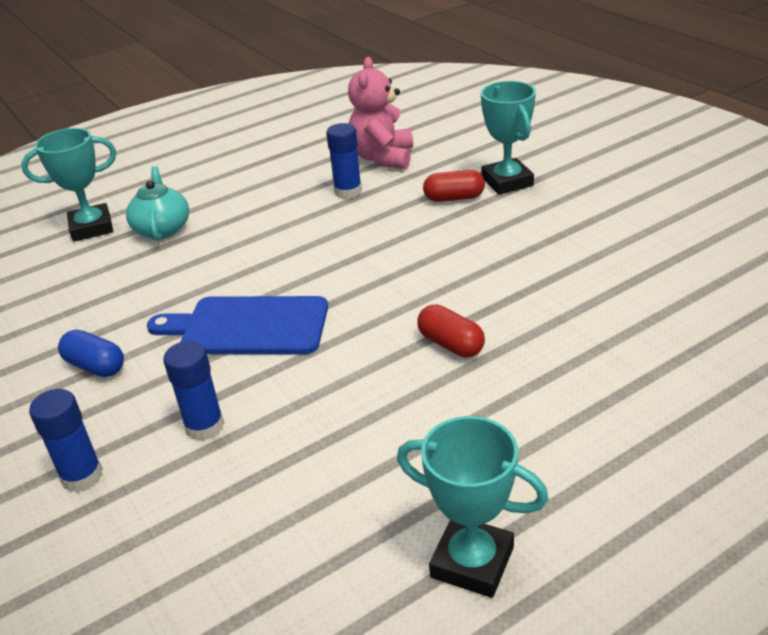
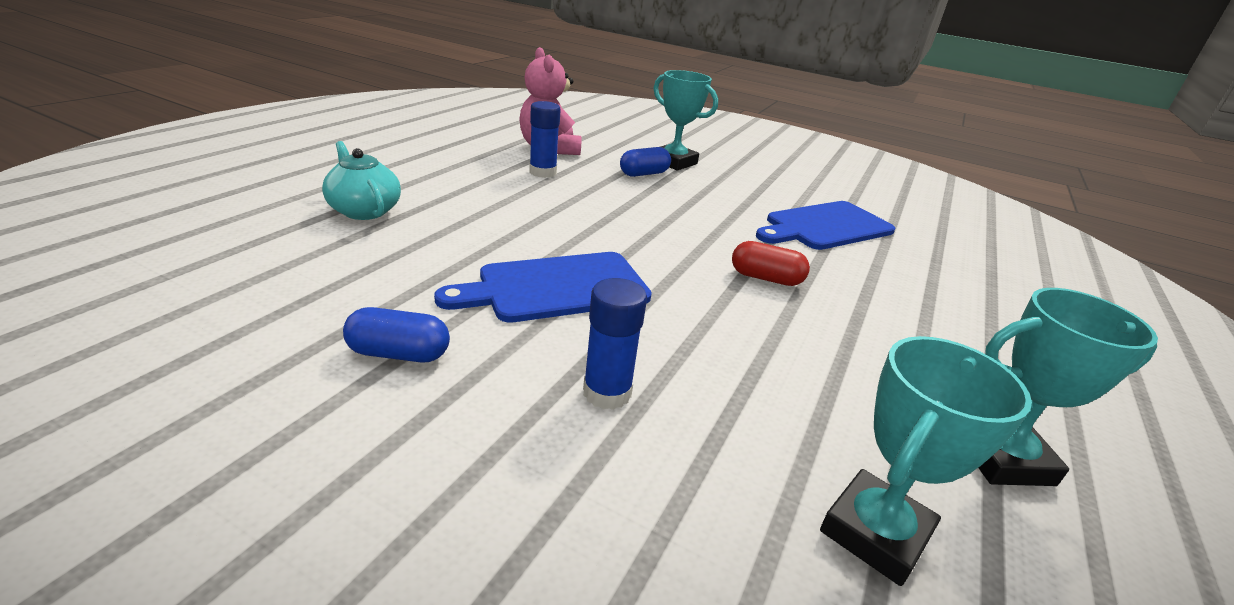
camera: 35 degrees left, 5 degrees down
(82, 476) = (499, 489): blue glue stick -> none
(91, 228) = (264, 214): turquoise trophy -> turquoise trophy (875, 533)
(454, 198) = (644, 174): red capsule -> blue capsule
(598, 288) = (825, 227): none -> blue cutting board

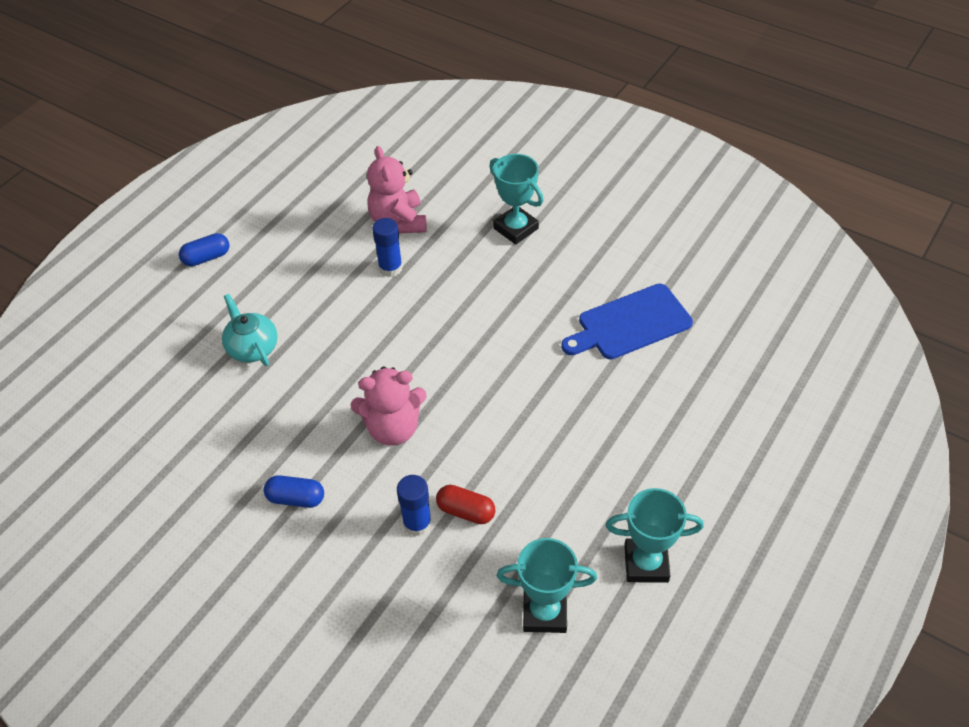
camera: 10 degrees right, 20 degrees up
(556, 288) = (393, 428): blue cutting board -> pink teddy bear
(644, 174) = (482, 256): blue capsule -> blue capsule (206, 257)
(765, 278) = (552, 402): red capsule -> red capsule (466, 511)
(875, 533) = (544, 612): turquoise trophy -> turquoise trophy turned 45 degrees clockwise

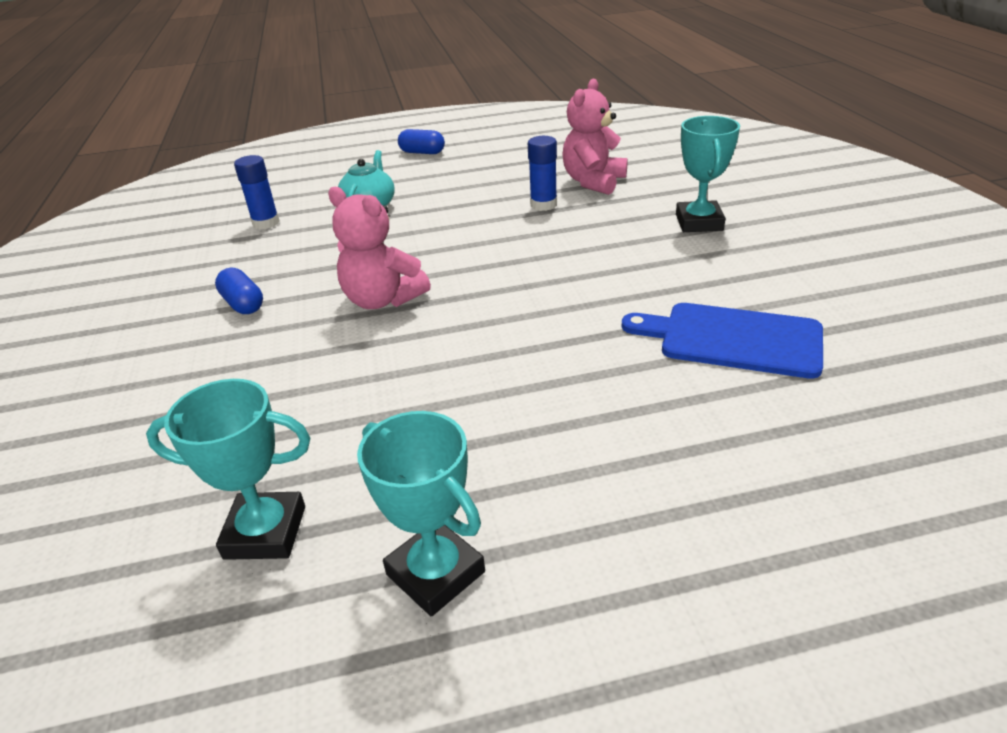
camera: 45 degrees right, 15 degrees down
(417, 523) = (290, 375): blue glue stick -> blue glue stick (266, 223)
(466, 511) = (340, 392): red capsule -> none
(544, 612) = (265, 532): turquoise trophy -> turquoise trophy turned 45 degrees counterclockwise

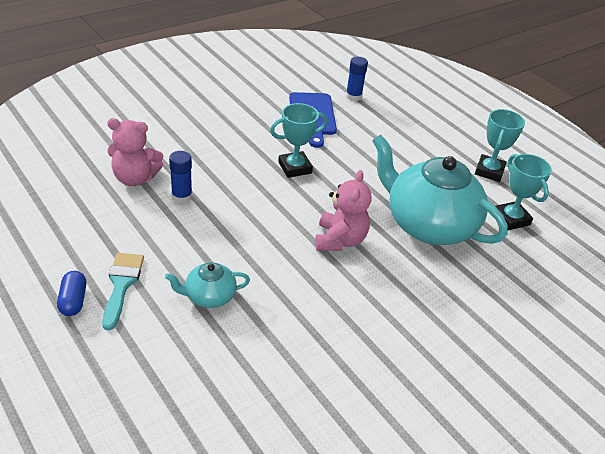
camera: 120 degrees left, 5 degrees up
(243, 304) = (380, 309): blue capsule -> none
(266, 223) = (262, 359): blue glue stick -> blue glue stick (353, 96)
(344, 398) = (428, 225): none -> turquoise teapot
(424, 170) = (121, 285): none -> turquoise brush
(699, 222) = (192, 130): turquoise trophy -> turquoise trophy (295, 168)

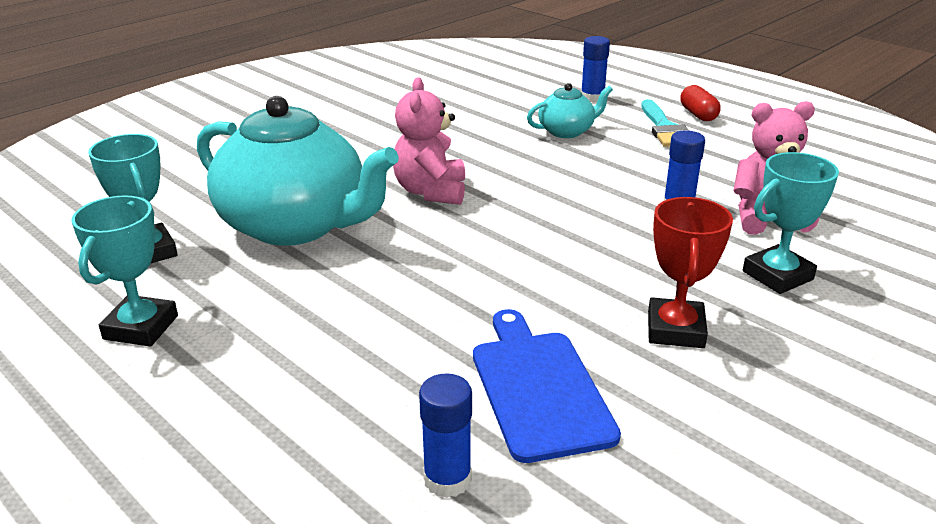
camera: 175 degrees right, 10 degrees down
(73, 301) = (698, 114): blue capsule -> red capsule
(152, 353) = (592, 98): none -> blue glue stick
(241, 127) = (675, 330): none -> red trophy
(295, 168) = (531, 271): turquoise trophy -> turquoise trophy (777, 275)

